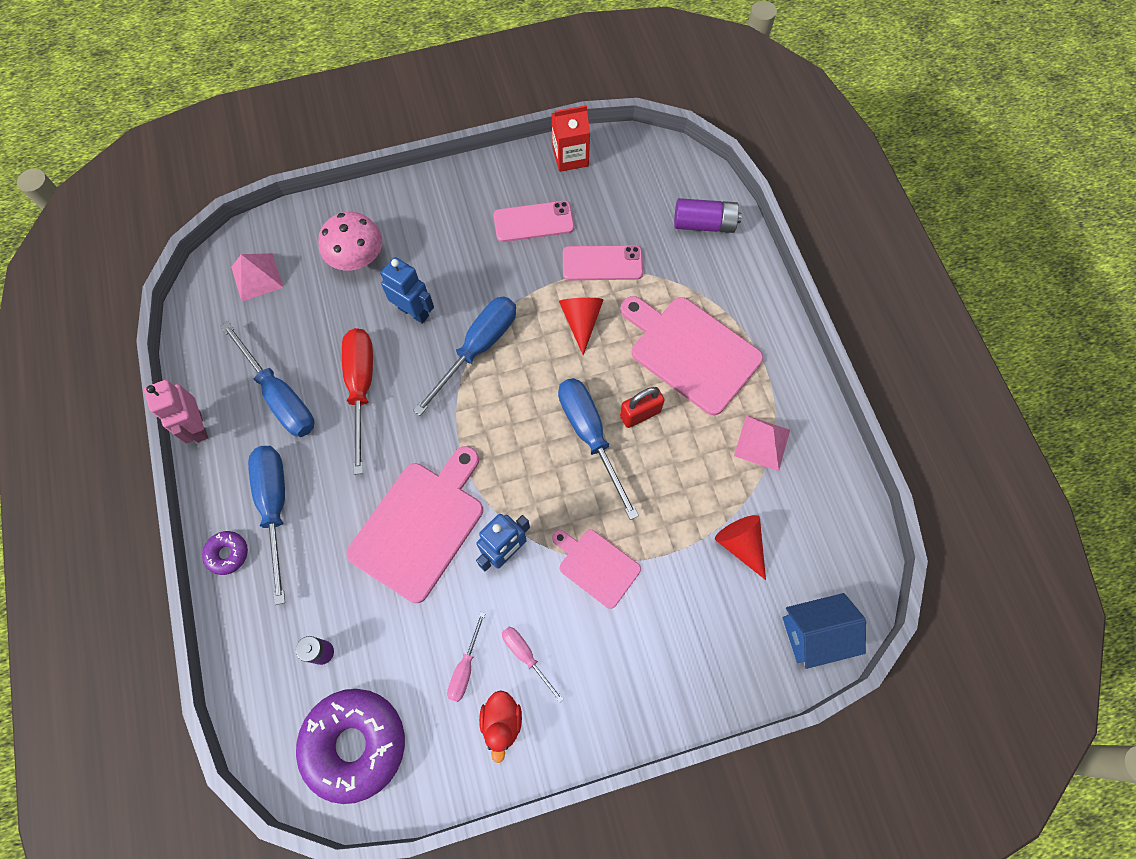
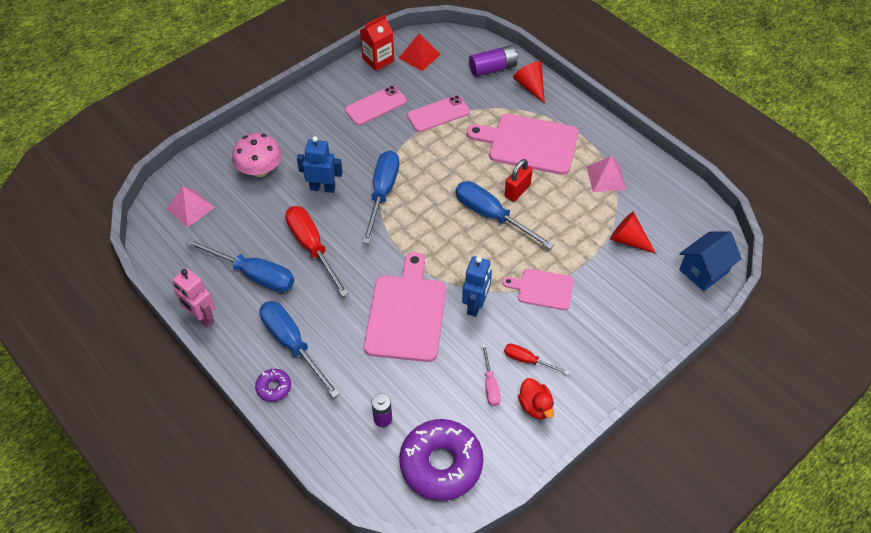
camera: 25 degrees left, 15 degrees down
(526, 656) = (527, 360): pink screwdriver -> red screwdriver
(581, 322) = (445, 152): red cone -> red cone (530, 87)
(623, 170) = (419, 56): none -> red pyramid

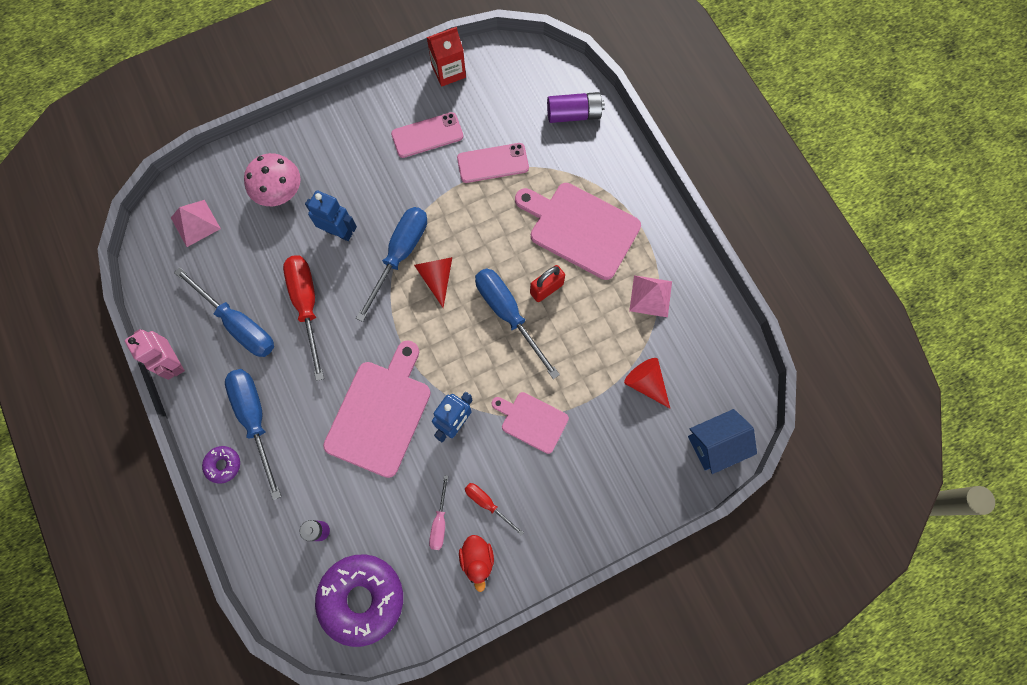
camera: 15 degrees right, 20 degrees up
(419, 56) = (496, 77): red pyramid -> none
(530, 87) = (608, 150): red cone -> red cone (437, 277)

